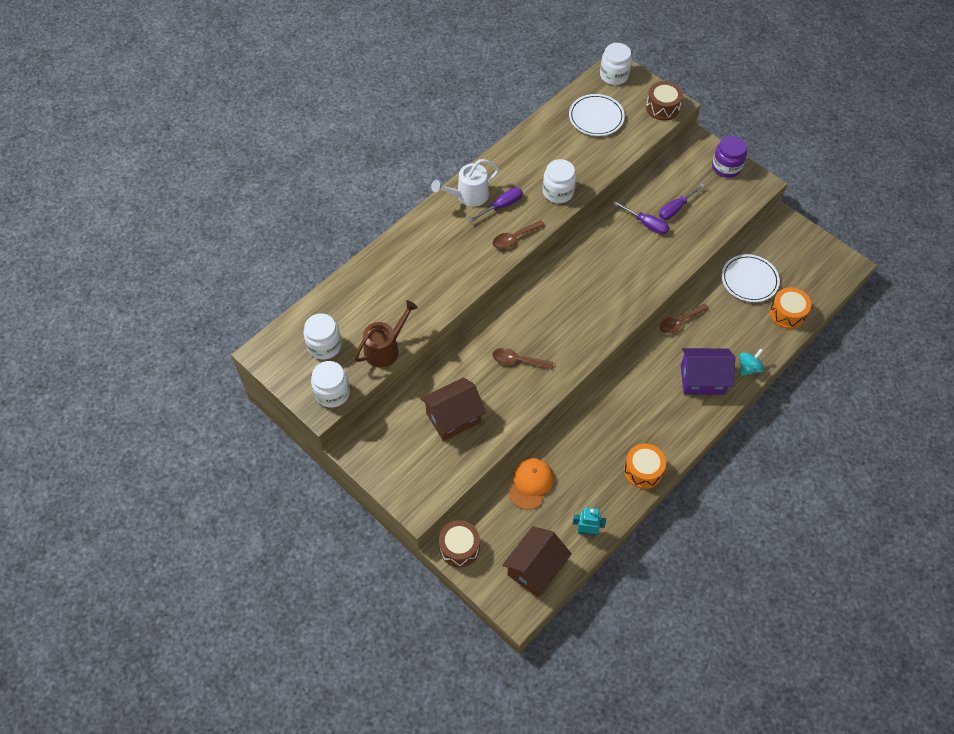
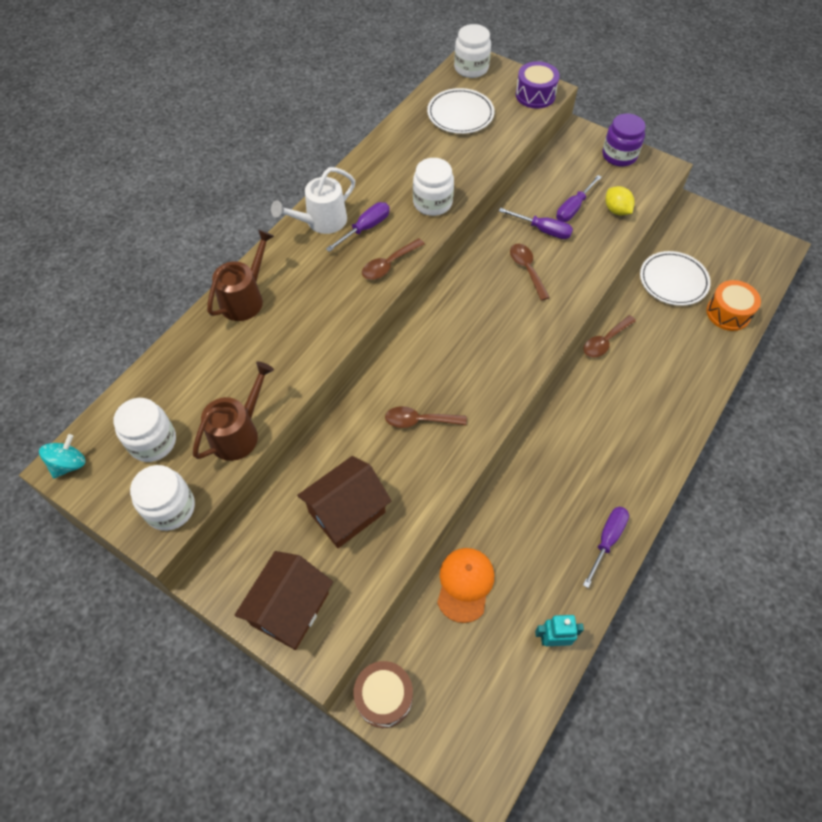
camera: 10 degrees left, 0 degrees up
(402, 249) = (245, 298): none -> brown watering can
(535, 568) = (495, 709): brown house -> brown house (290, 609)
(625, 255) = (527, 269): none -> brown spoon
(643, 470) = (607, 540): orange drum -> purple screwdriver
(662, 107) = (535, 95): brown drum -> purple drum
(702, 379) = (650, 408): purple house -> none
(711, 215) = (616, 210): none -> yellow lemon
(749, 368) = (702, 385): turquoise spinning top -> turquoise spinning top (69, 464)

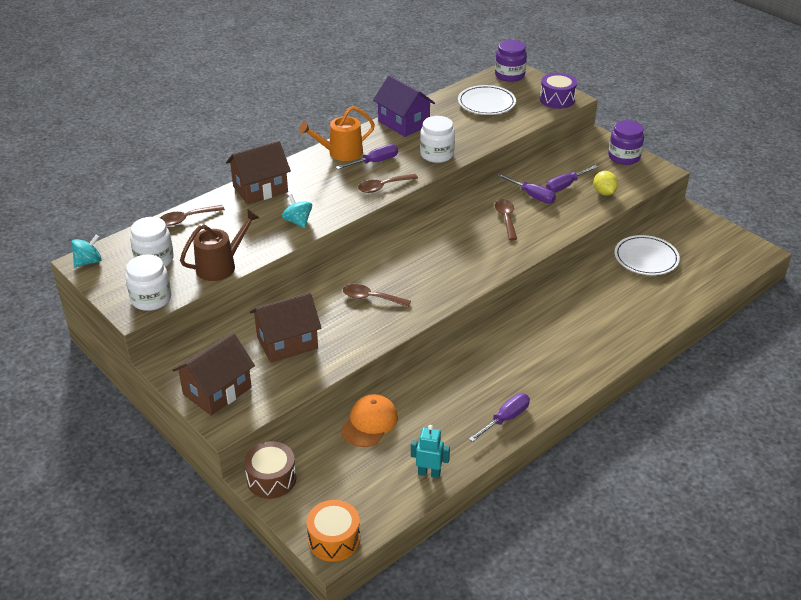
camera: 15 degrees right, 20 degrees down
(245, 298) = (260, 189): brown watering can -> brown house
(308, 340) = (298, 221): none -> turquoise spinning top
(321, 222) = (341, 153): white watering can -> orange watering can
(378, 162) = (403, 123): none -> purple house
(471, 68) = (509, 75): white jar -> purple jar
(605, 341) = (564, 288): brown spoon -> brown spoon (186, 219)
(728, 313) = (687, 288): orange drum -> orange drum (334, 539)

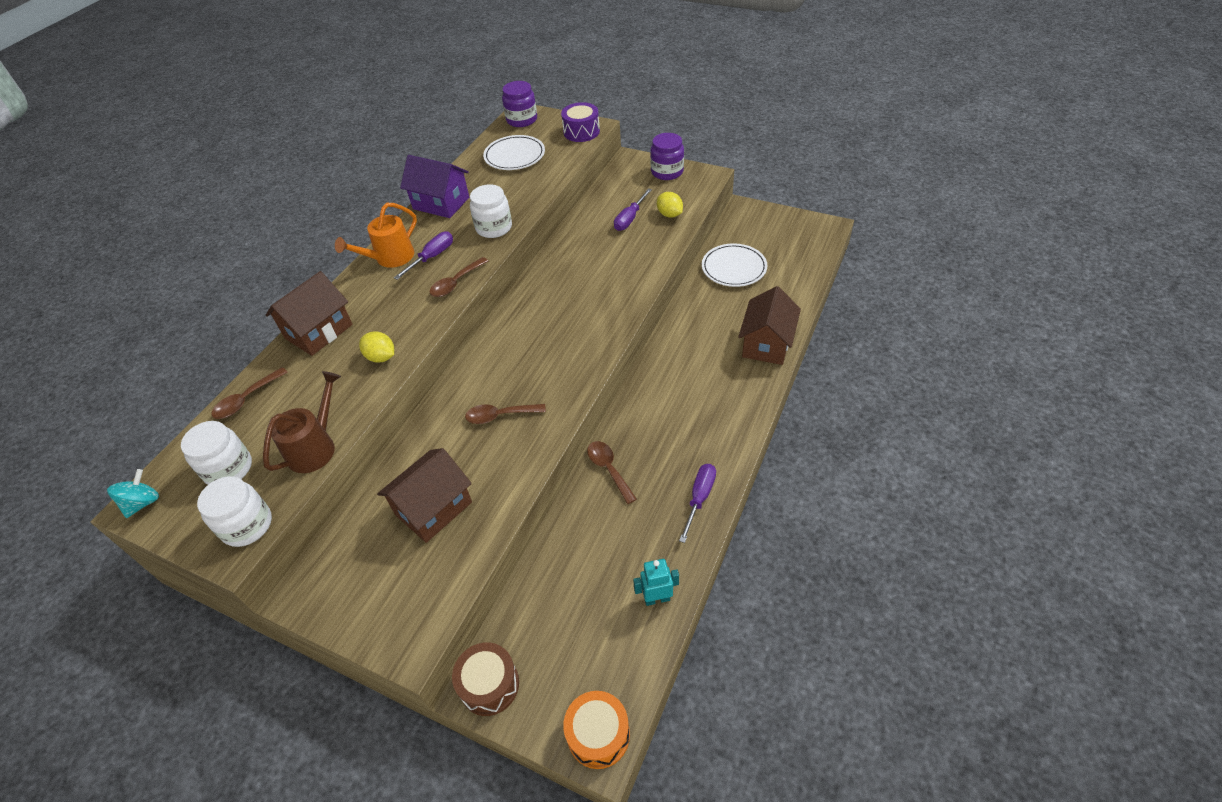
camera: 20 degrees left, 10 degrees up
(217, 391) = (380, 607): brown house -> brown house (766, 344)
(298, 221) = (381, 357): turquoise spinning top -> yellow lemon
(369, 423) = (563, 562): orange cap -> none
(506, 219) = (592, 274): brown spoon -> brown spoon (609, 469)
(532, 196) = (604, 240): purple screwdriver -> none

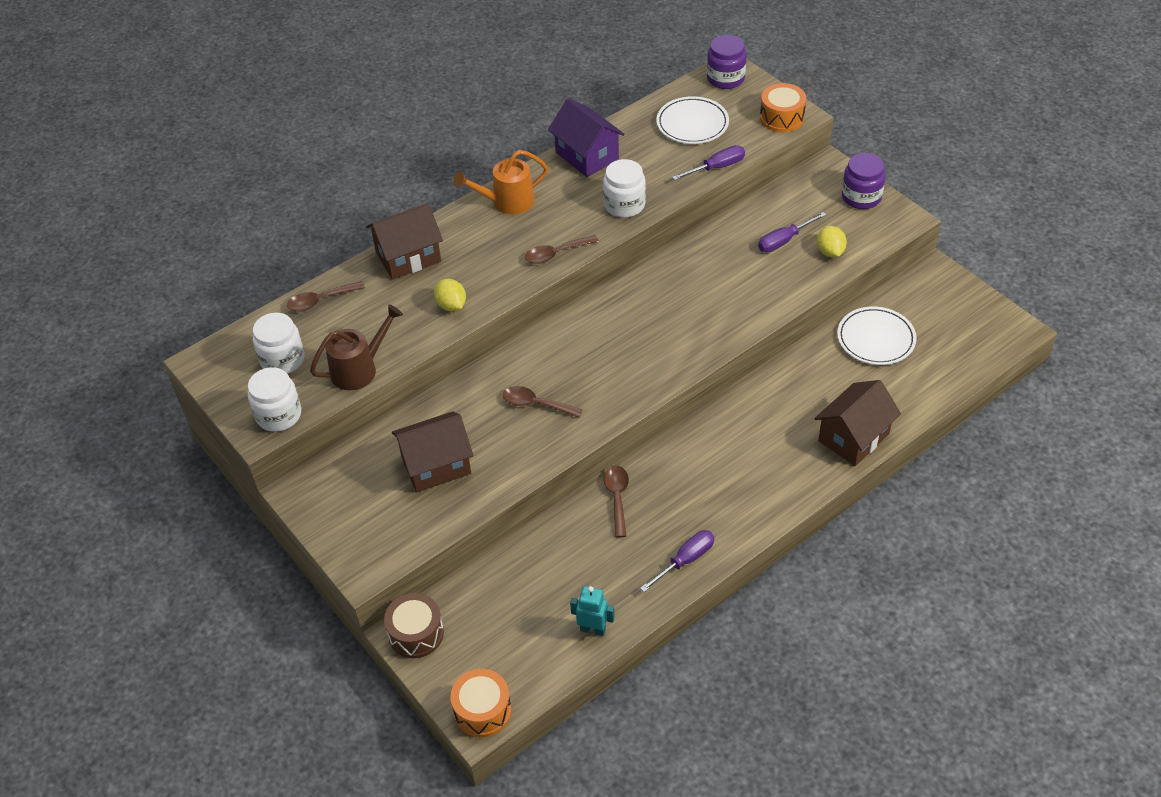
camera: 25 degrees right, 0 degrees up
(143, 503) = (207, 362): turquoise spinning top -> none
(432, 257) = (547, 216): purple screwdriver -> purple screwdriver (717, 167)
(581, 132) = (781, 118): purple drum -> orange drum

